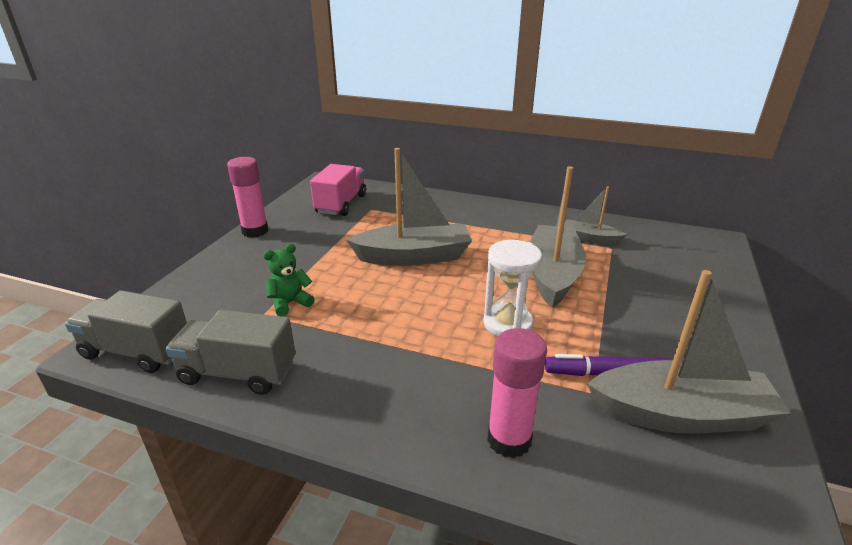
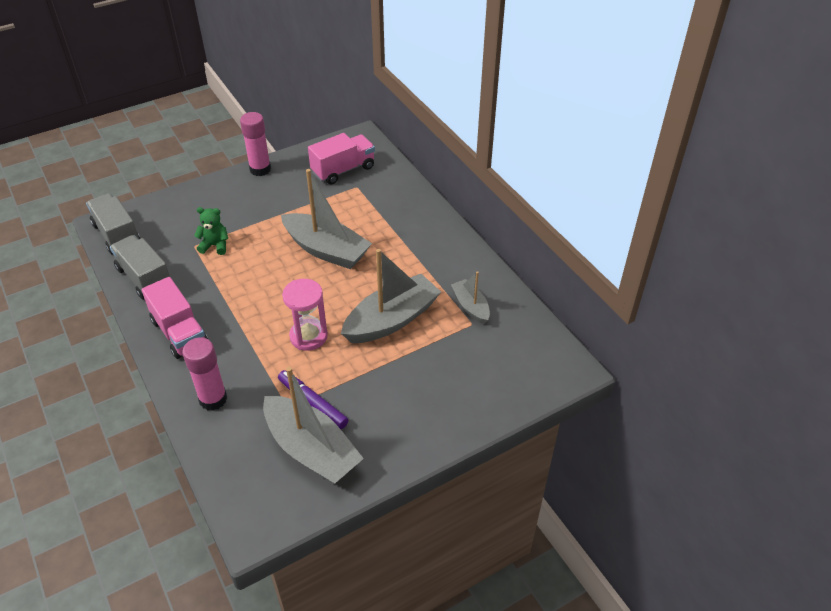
camera: 40 degrees right, 15 degrees up
(364, 400) = (179, 332): none -> pink truck
(507, 324) = (308, 336): white hourglass -> pink hourglass

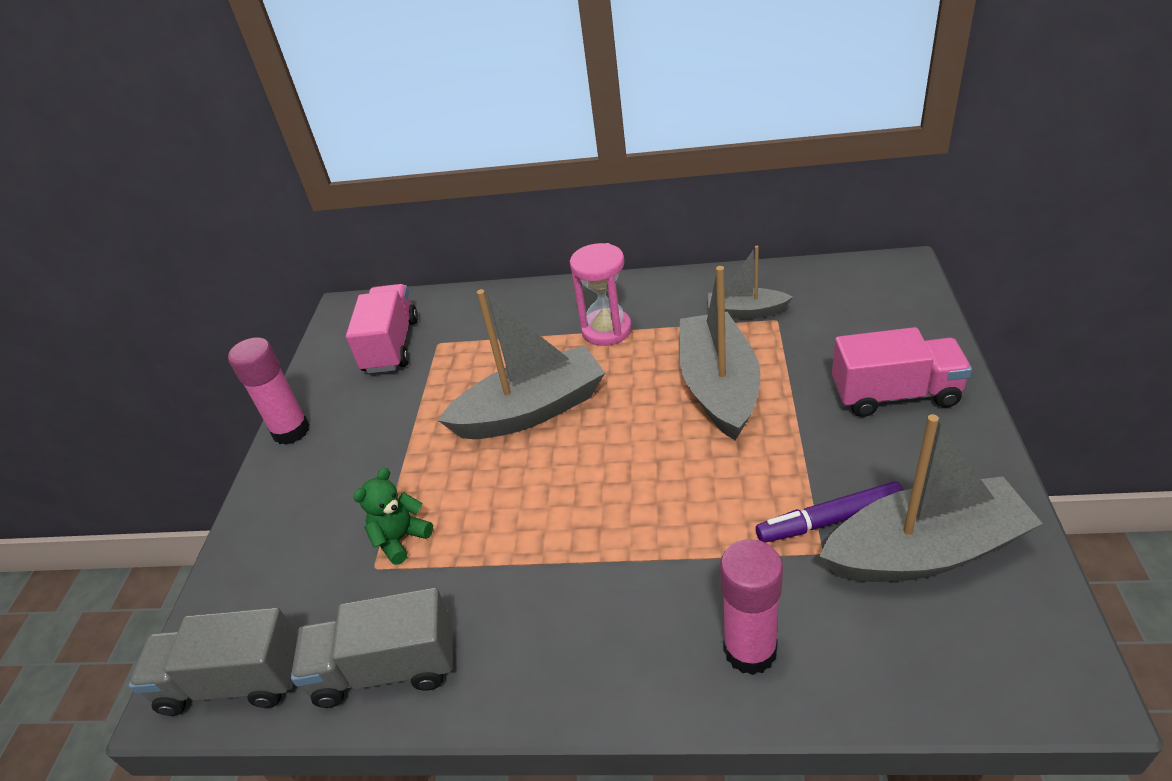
camera: 50 degrees left, 5 degrees down
(179, 332) = (562, 653): pink truck -> pink truck (895, 394)
(308, 336) = (690, 483): pink hourglass -> pink hourglass (606, 330)

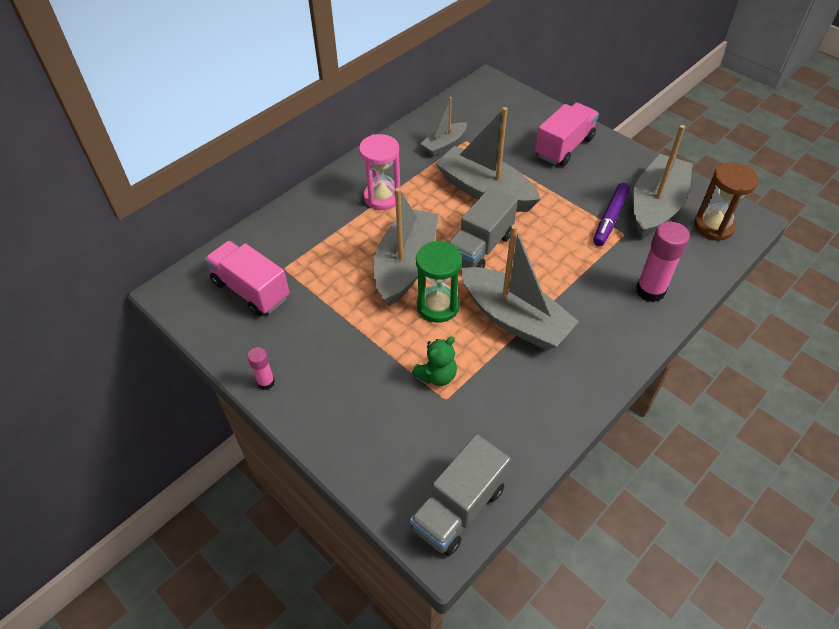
camera: 55 degrees left, 10 degrees up
(291, 431) = (266, 382): pink glue stick -> pink glue stick, size x0.55
(386, 668) = (524, 429): grey truck -> grey truck (480, 248)
(400, 539) = (437, 375): green teddy bear -> green teddy bear turned 120 degrees counterclockwise
(499, 472) = (438, 306): none -> green hourglass
(547, 545) = (514, 319): none -> grey boat
(983, 646) = (713, 226): none -> brown hourglass

